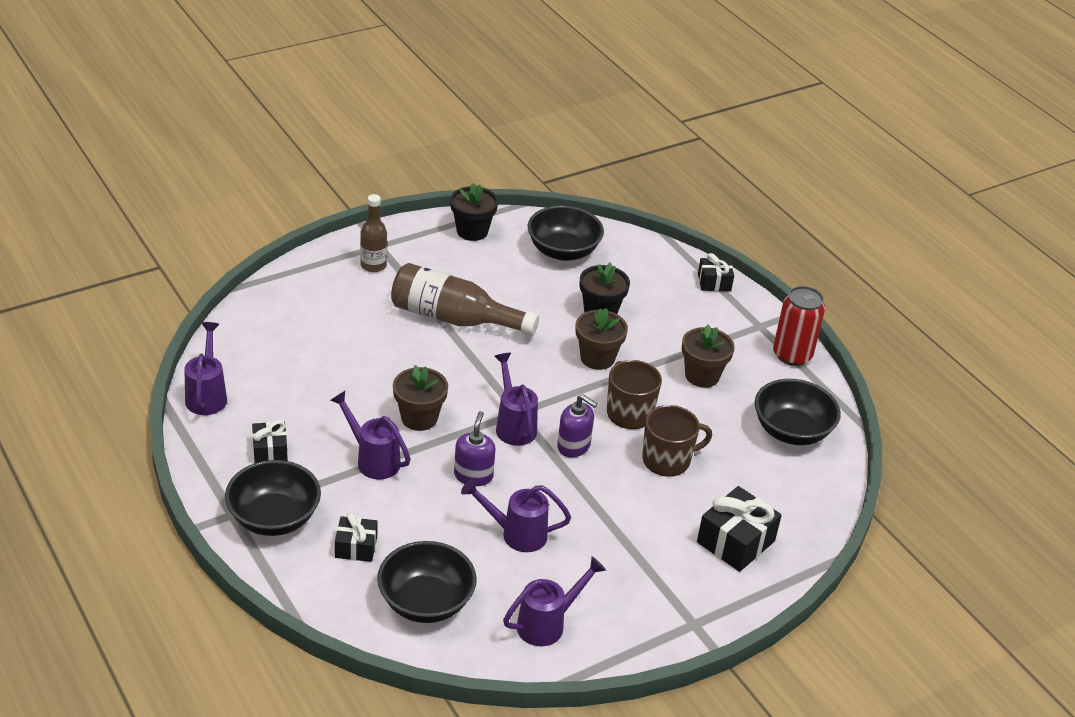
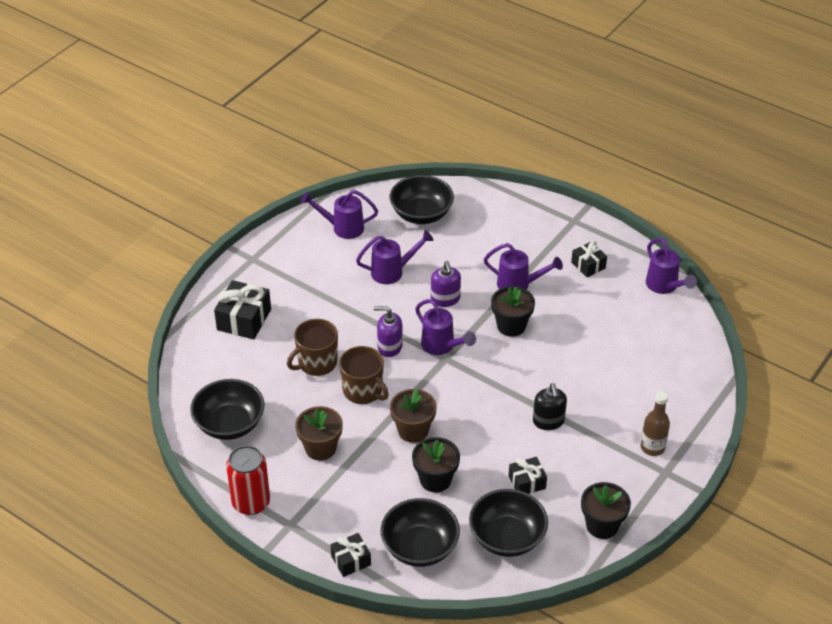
camera: 160 degrees right, 5 degrees up
(274, 518) = (547, 227): black bowl -> black bowl (420, 547)
(356, 547) = (485, 228): black gift -> black gift (527, 482)
(419, 418) = (511, 326): brown flower pot -> black flower pot
(454, 318) = (548, 421): brown bottle -> black soap dispenser
(548, 624) = (342, 228): purple watering can -> purple watering can turned 60 degrees clockwise

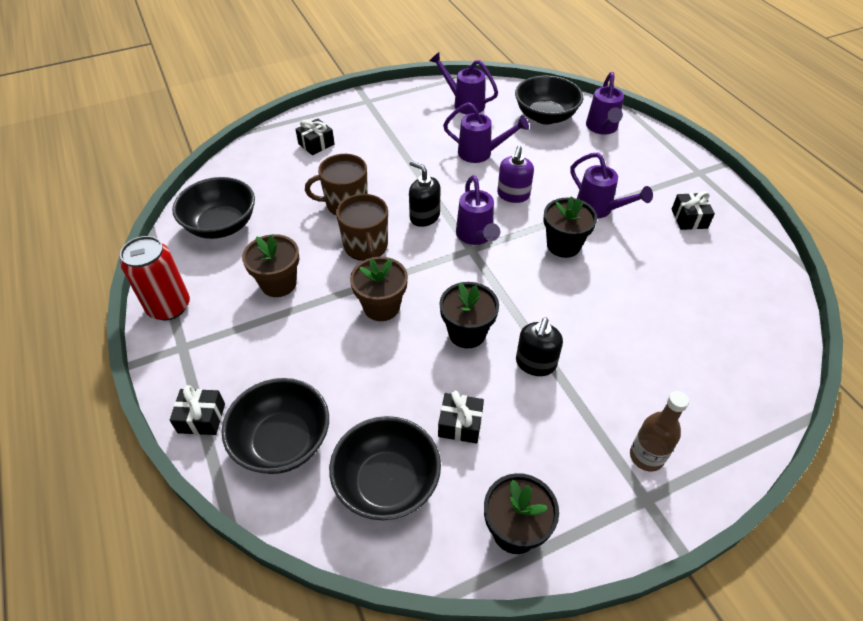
camera: 30 degrees right, 5 degrees up
(244, 320) = (316, 144): black gift -> black gift, size x0.61
(389, 347) = (424, 216): purple soap dispenser -> black soap dispenser
(435, 479) = (362, 370): black flower pot -> black flower pot (467, 333)
(665, 287) = (770, 273): purple watering can -> purple watering can (602, 128)

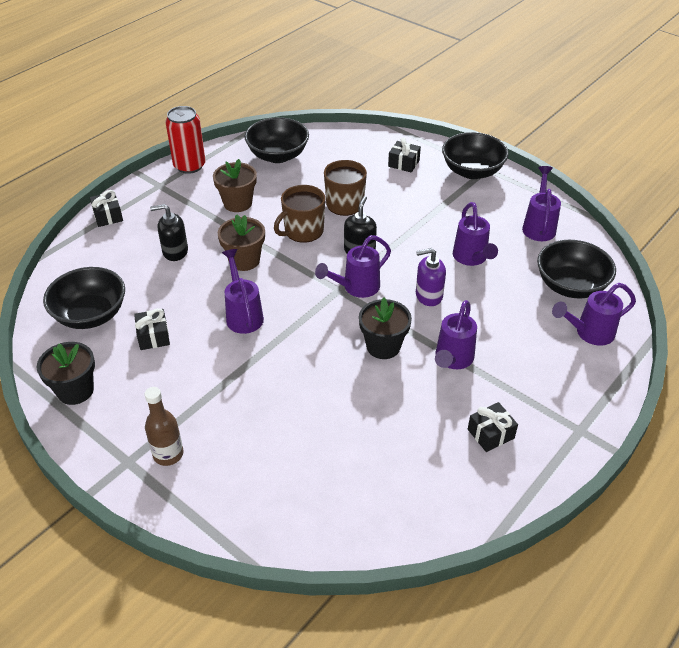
camera: 65 degrees right, 5 degrees down
(283, 442) = (104, 256): black bowl -> black bowl (472, 171)
(467, 333) = (243, 314): black flower pot -> purple watering can
(535, 363) = (232, 363): black soap dispenser -> black soap dispenser (175, 251)

